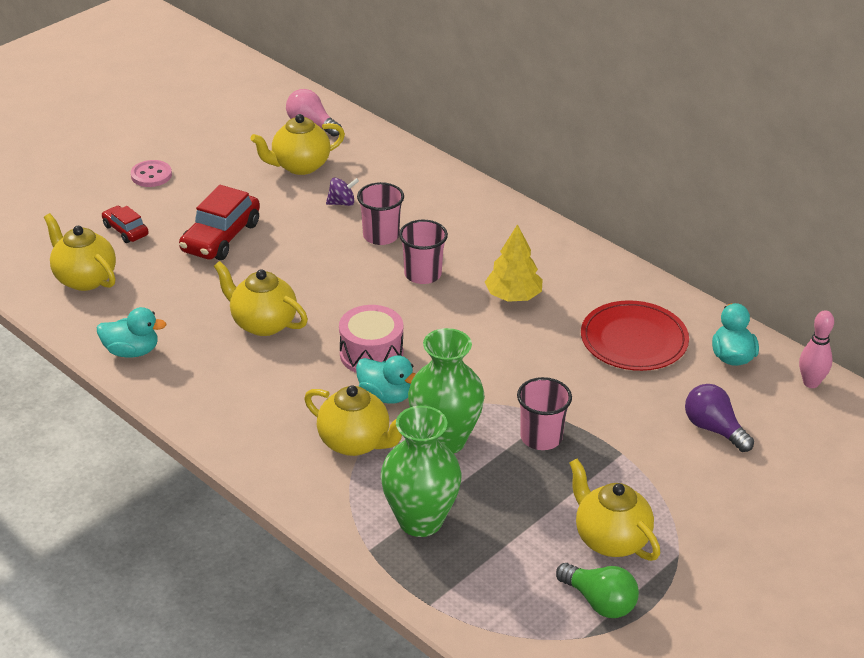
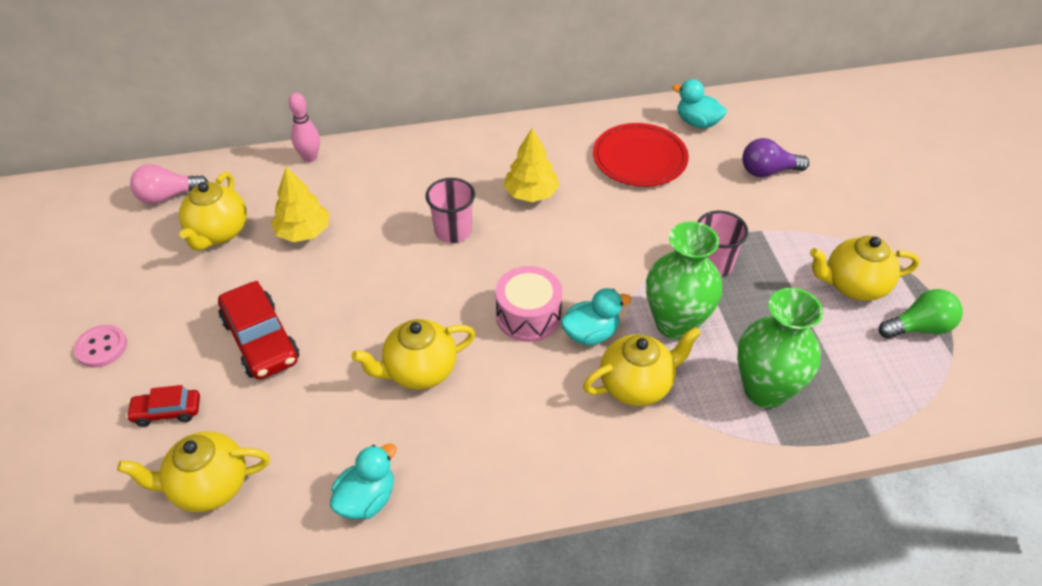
camera: 55 degrees left, 10 degrees up
(342, 203) = (303, 232): purple spinning top -> yellow tree
(381, 236) = (375, 230): pink cup -> none
(811, 383) = (752, 103): pink bowling pin -> pink bowling pin (310, 157)

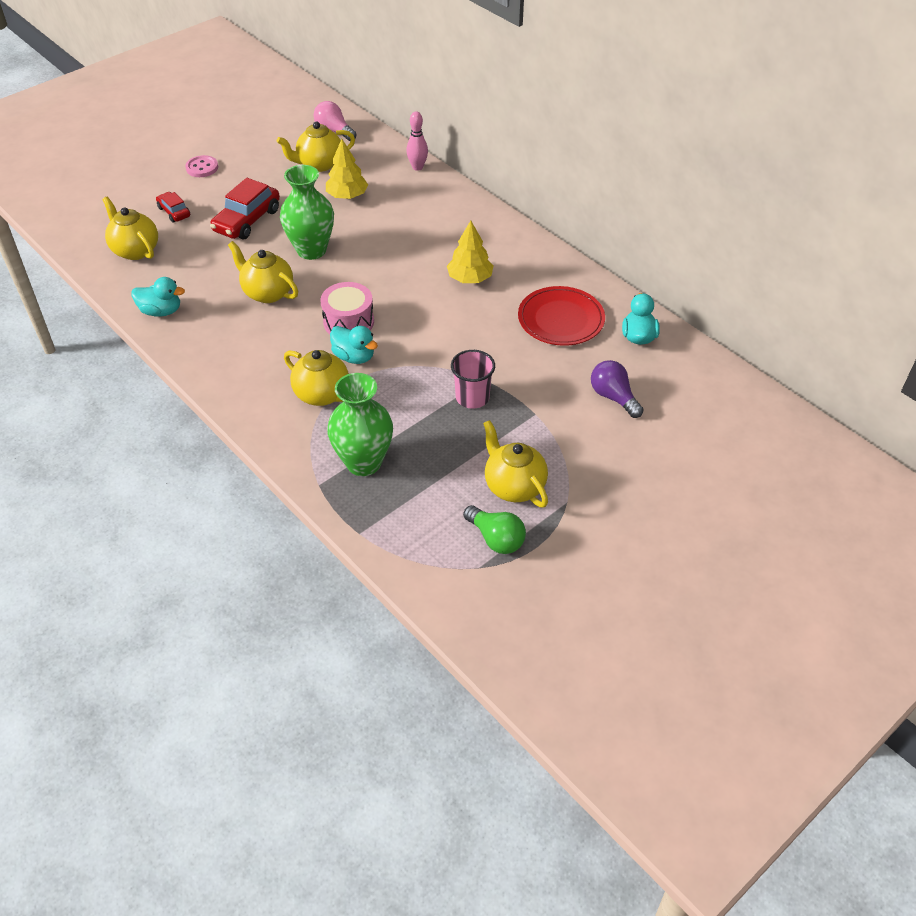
camera: 60 degrees right, 0 degrees up
(453, 231) = (401, 257): pink cup -> none
(675, 324) = (395, 396): green vase -> green vase (311, 250)

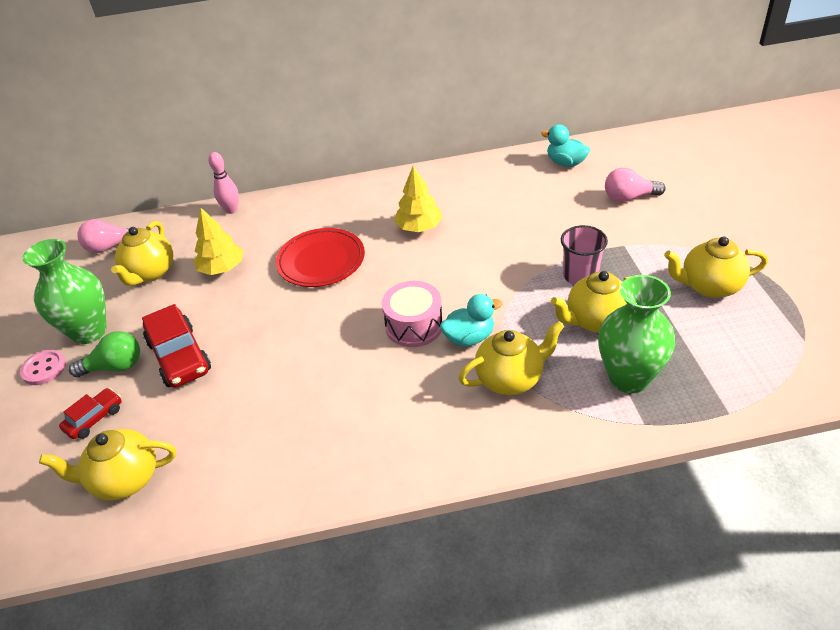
camera: 55 degrees left, 5 degrees down
(161, 311) = (263, 485): turquoise duck -> none
(174, 212) = (94, 419): red car -> red car turned 135 degrees clockwise
(267, 293) = (316, 375): yellow teapot -> yellow teapot (596, 321)
(311, 250) = (279, 320): green vase -> green vase (89, 331)
(496, 539) = (772, 318): green light bulb -> green light bulb (115, 366)
(561, 319) = (515, 194): red plate -> red plate (321, 261)
(613, 397) = (629, 197): purple light bulb -> pink light bulb

